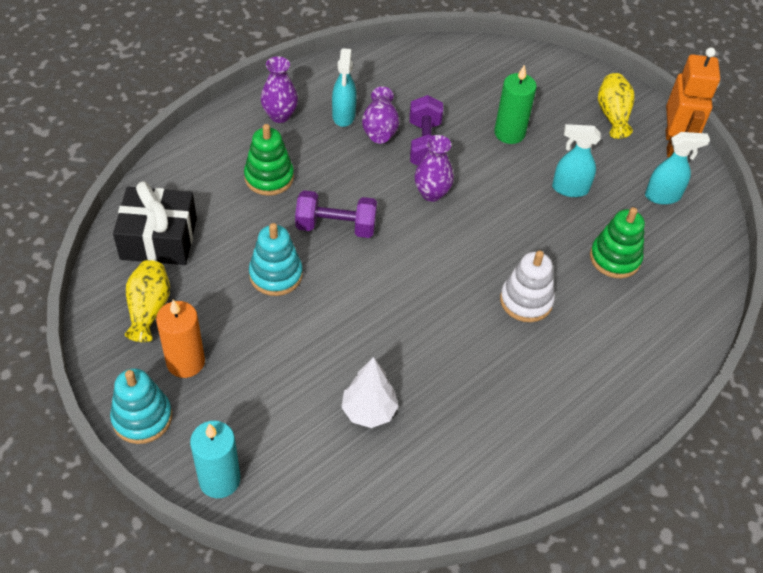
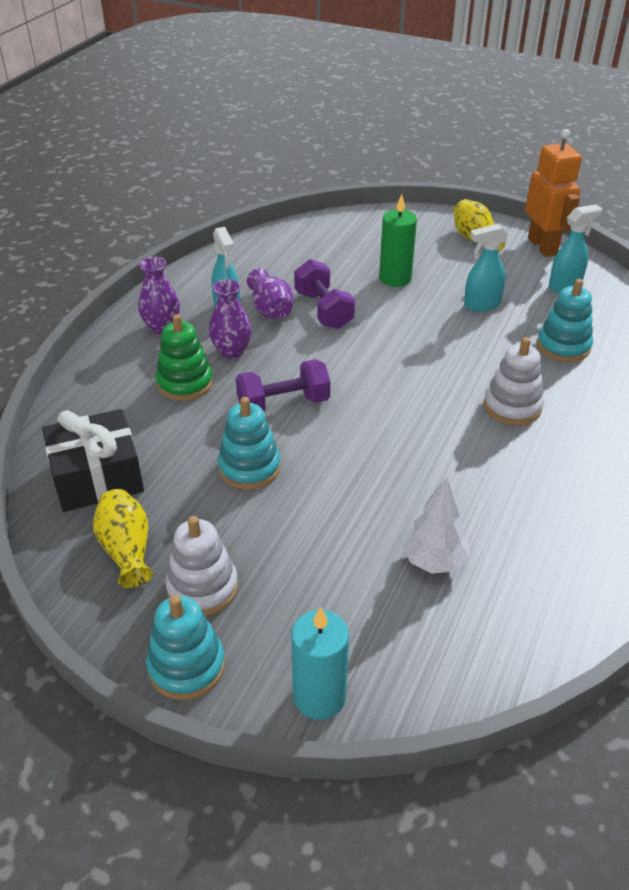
camera: 20 degrees left, 10 degrees down
(185, 362) = (202, 588): orange candle -> white stacking toy
(431, 193) = (358, 347): purple vase -> purple vase (231, 351)
(615, 258) = (563, 346): green stacking toy -> turquoise stacking toy

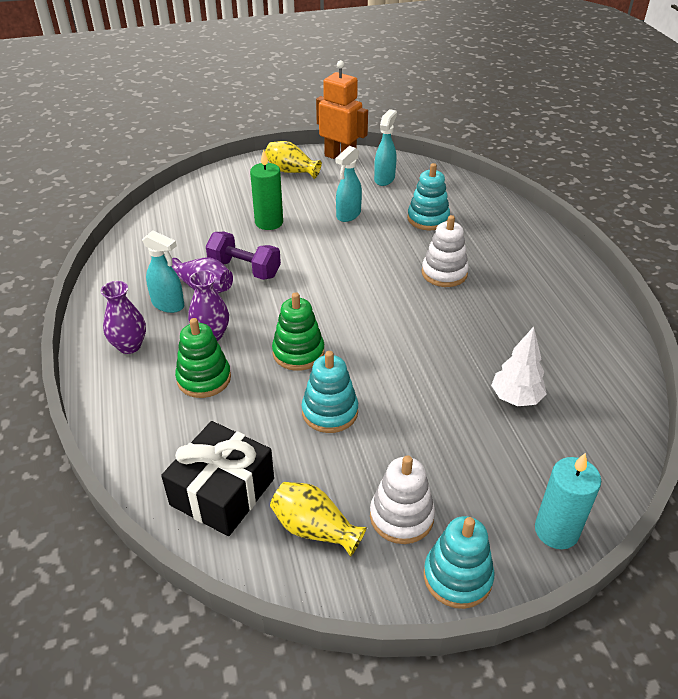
camera: 40 degrees left, 0 degrees up
(283, 404) = (298, 353): purple dumbbell -> green stacking toy

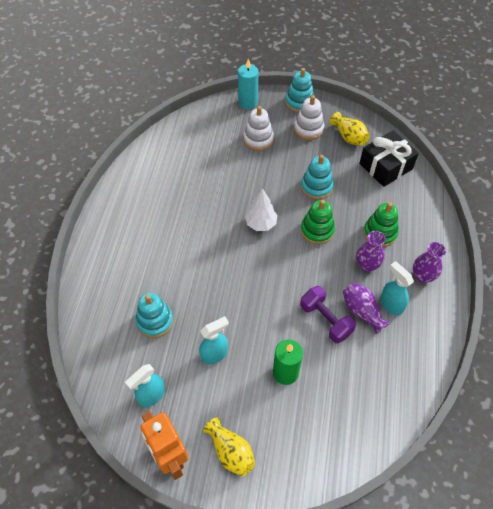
camera: 155 degrees left, 15 degrees up
(444, 273) = (186, 258): white stacking toy -> white stacking toy (258, 139)
(516, 398) = (215, 159): white tree -> white tree (261, 224)

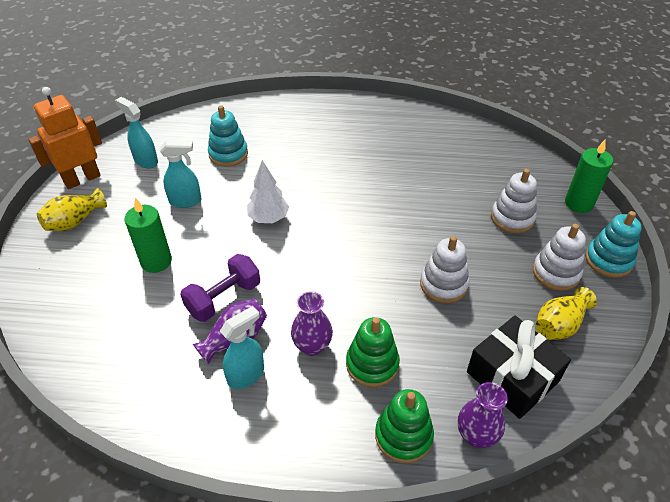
camera: 85 degrees right, 10 degrees down
(215, 354) = (186, 201): turquoise spray bottle -> turquoise spray bottle turned 60 degrees counterclockwise
(248, 102) = (578, 203): turquoise candle -> green candle
(261, 224) = (366, 228): white tree -> white tree (268, 218)
(316, 187) = (443, 284): turquoise stacking toy -> white stacking toy
(317, 230) = (365, 287): green stacking toy -> green stacking toy (403, 436)
(423, 276) = (297, 422): purple vase -> purple vase (476, 435)

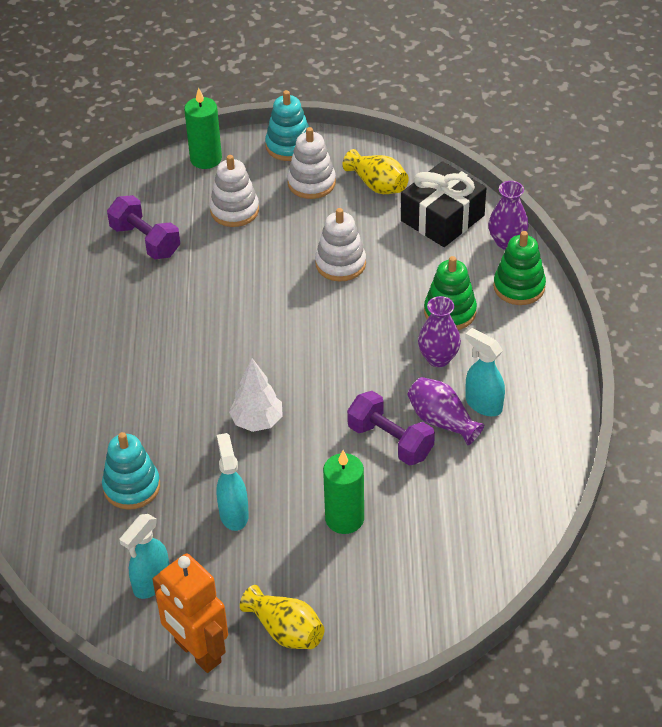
camera: 95 degrees left, 0 degrees up
(472, 166) = (145, 241): none -> purple dumbbell

